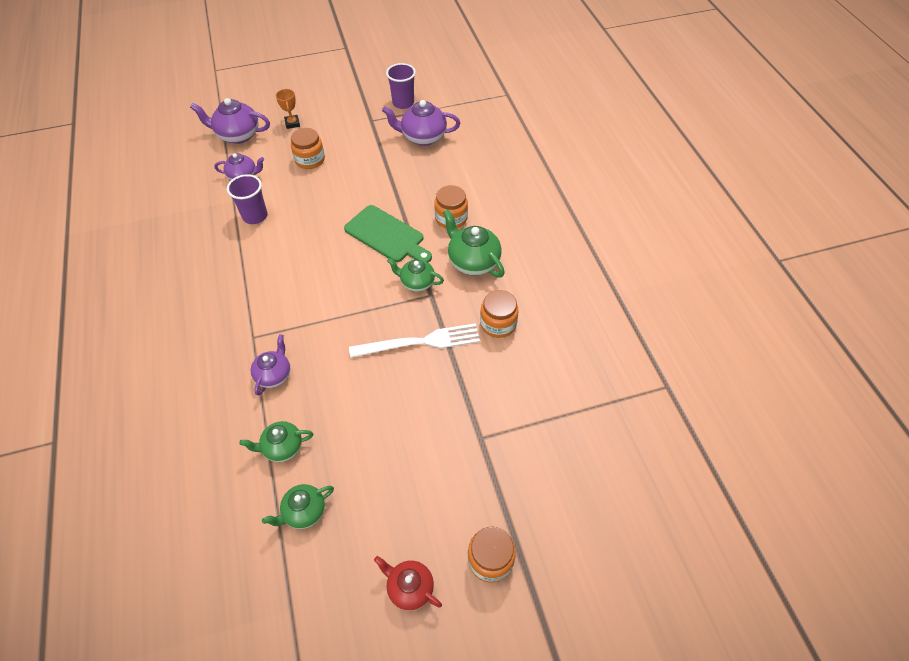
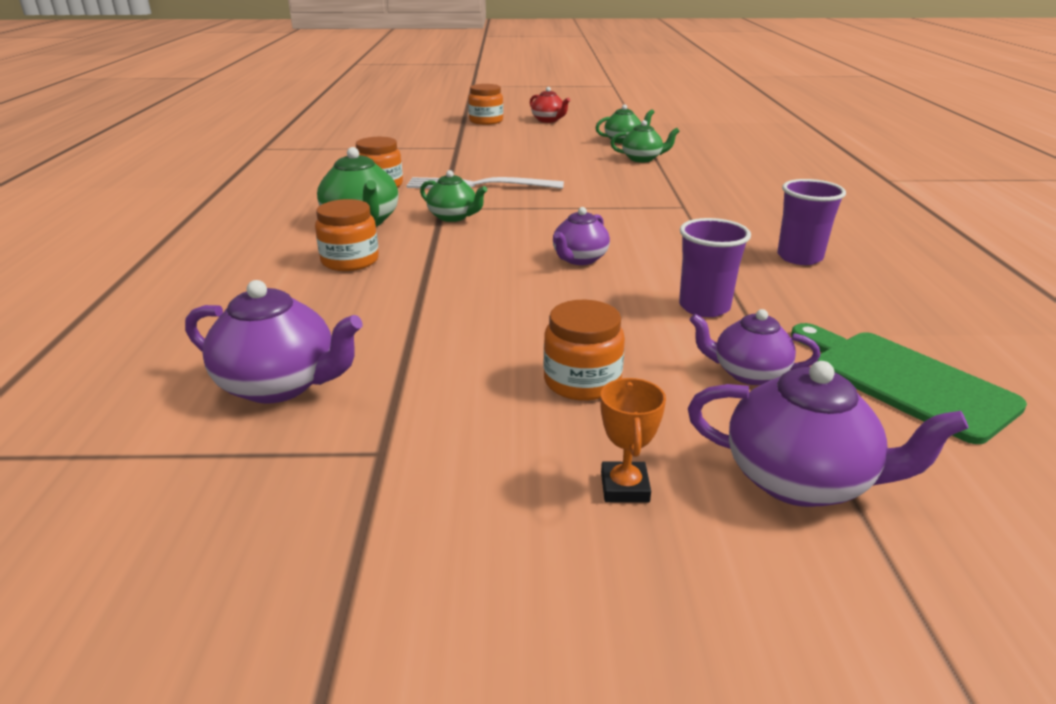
camera: 165 degrees left, 25 degrees down
(274, 375) = (653, 186): purple teapot -> purple teapot (579, 259)
(387, 235) = (468, 257): green cutting board -> green cutting board (903, 381)
(403, 103) = (246, 490): purple cup -> purple cup (799, 257)

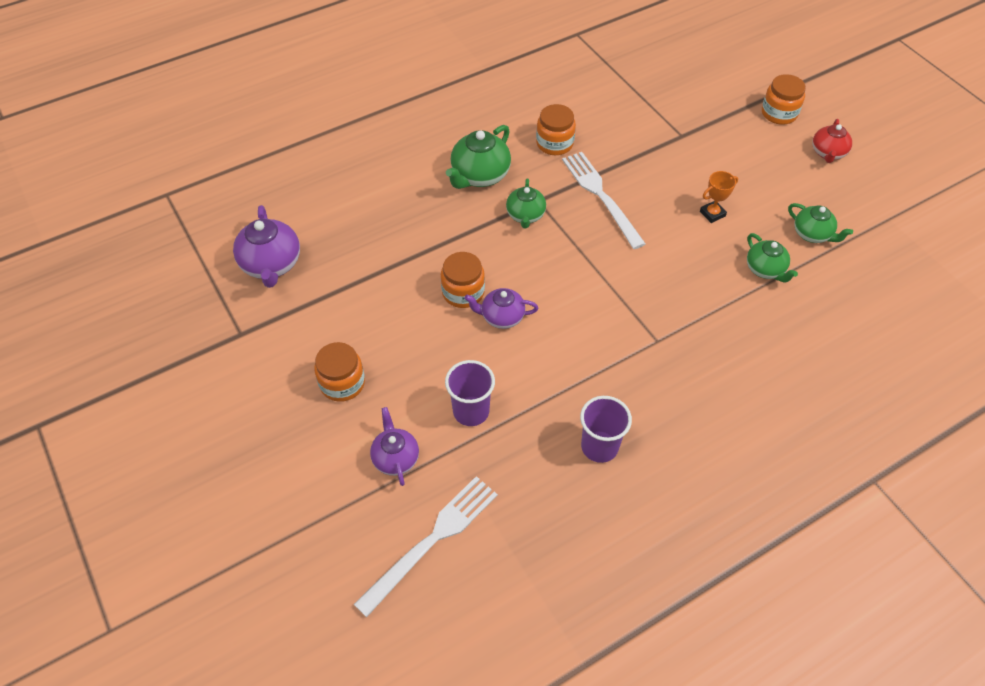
camera: 60 degrees right, 25 degrees up
(350, 261) = (418, 206): orange jar -> orange jar (463, 292)
(624, 487) = (260, 436): orange trophy -> orange trophy (712, 214)
(800, 480) = (301, 506): purple teapot -> none
(903, 381) = (432, 541): green cutting board -> white fork

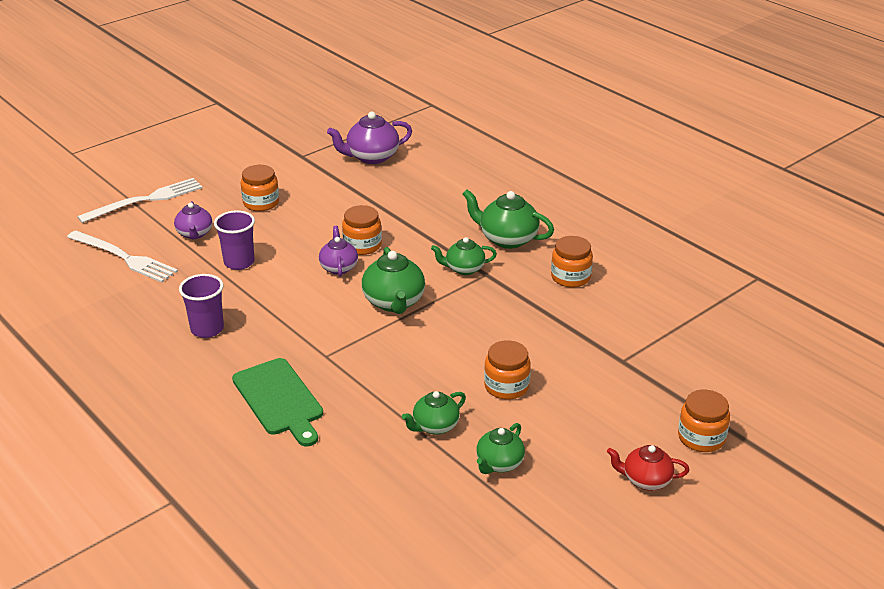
camera: 80 degrees right, 20 degrees down
(395, 458) = (195, 234): purple teapot -> purple teapot turned 105 degrees clockwise
(574, 277) = (394, 302): none -> green teapot
(601, 196) = (506, 311): white fork -> white fork (145, 200)
(712, 214) = (506, 386): orange trophy -> orange jar
(725, 384) = (279, 400): none -> green cutting board

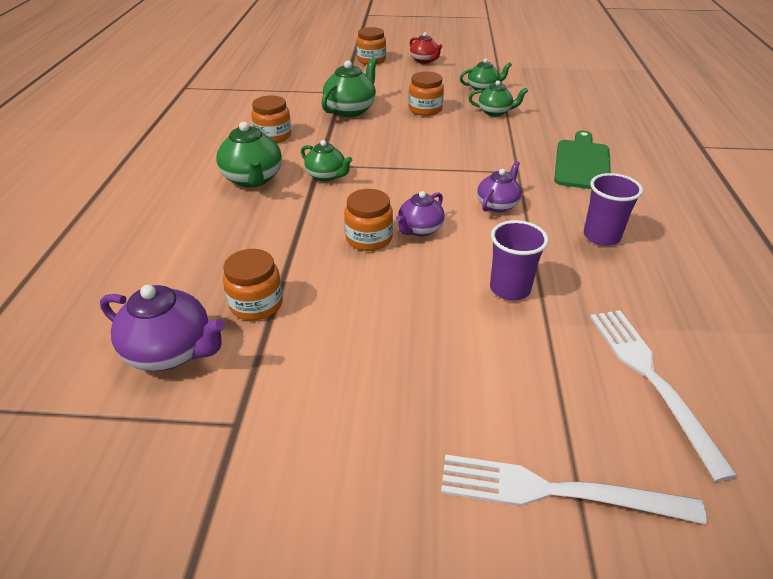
camera: 135 degrees left, 5 degrees up
(195, 234) = (529, 363): purple teapot -> purple teapot (497, 205)
(261, 203) = (397, 363): orange jar -> orange jar (256, 304)
(394, 302) = (417, 180): green teapot -> green teapot (350, 110)

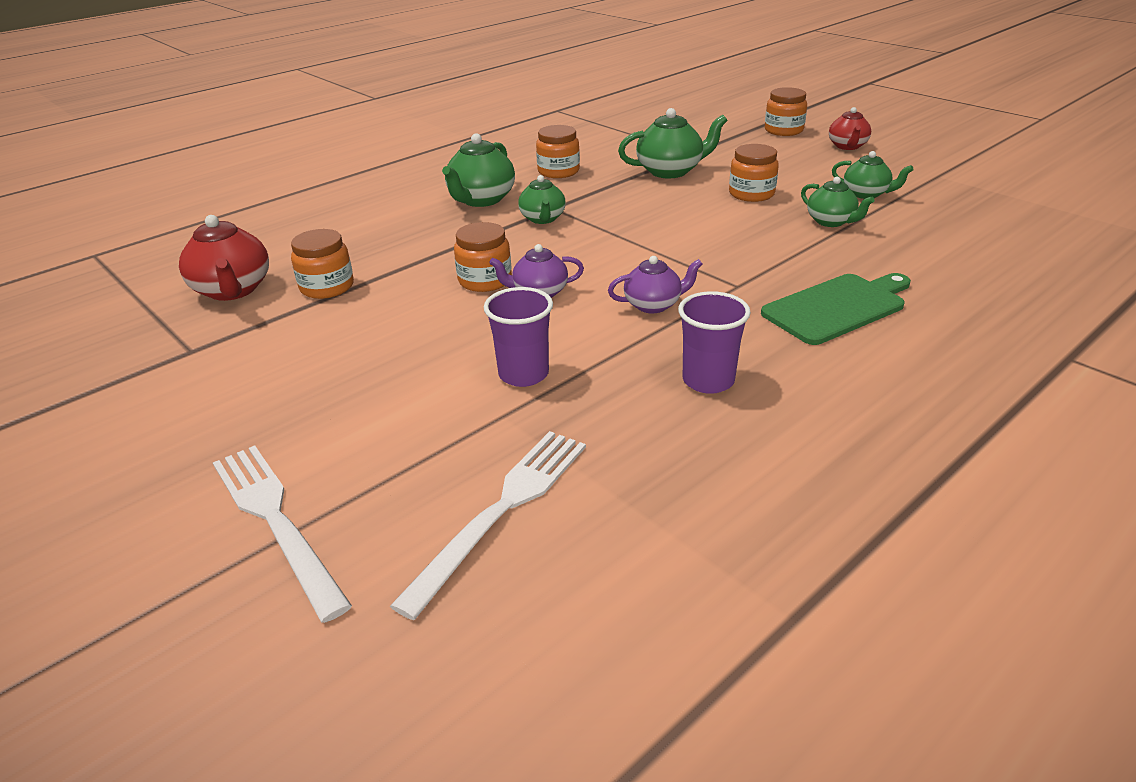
camera: 45 degrees right, 5 degrees down
(171, 352) = (233, 290): purple teapot -> red teapot

